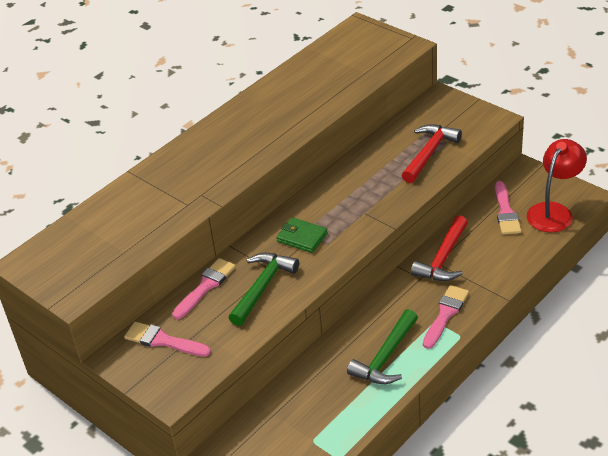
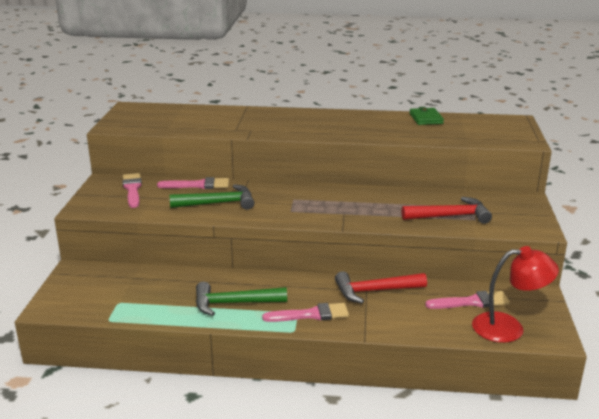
camera: 50 degrees right, 15 degrees down
(302, 237) = (286, 200): green wallet -> green wallet (426, 119)
(506, 212) = (471, 302): pink brush -> pink brush turned 150 degrees counterclockwise

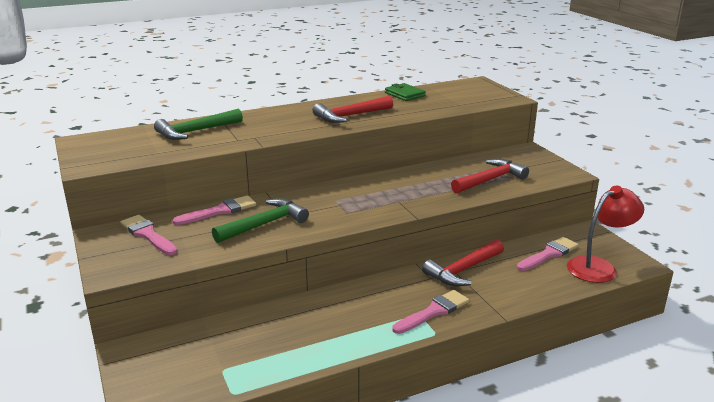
camera: 30 degrees left, 0 degrees up
(233, 303) = (349, 326): green hammer -> green hammer (195, 131)
(350, 128) = (350, 116): none -> red hammer

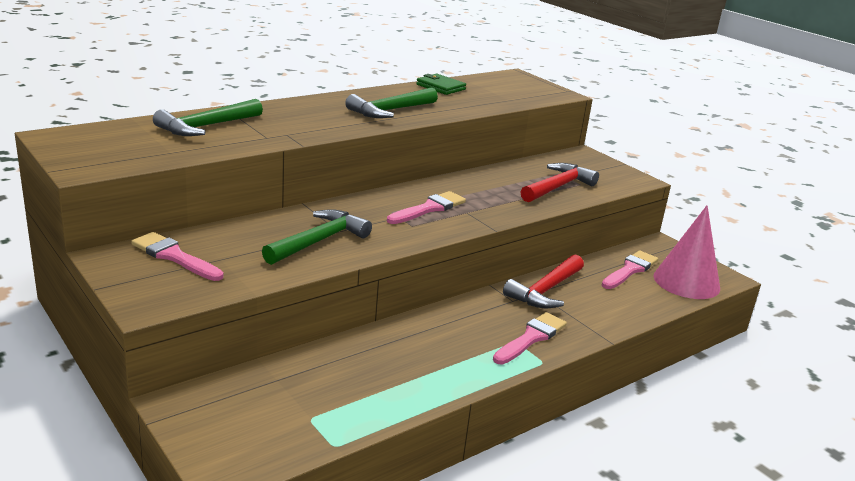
camera: 15 degrees left, 0 degrees up
(220, 211) = (255, 226): pink brush -> pink brush (429, 208)
(350, 116) = (390, 111): red hammer -> green hammer
(599, 267) = (686, 282): red lamp -> pink cone

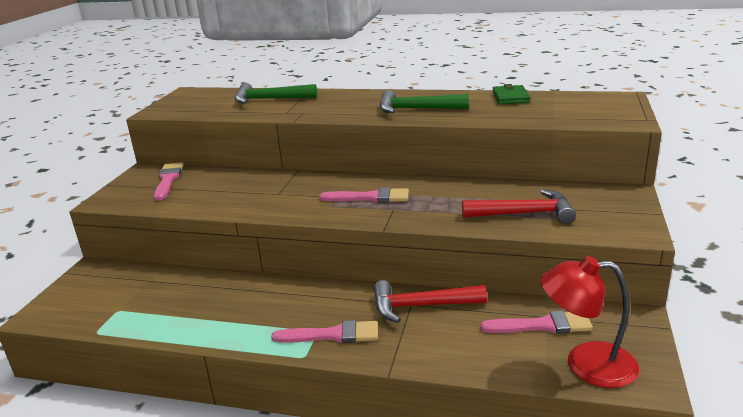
camera: 55 degrees right, 0 degrees up
(319, 241) = (253, 196): green hammer -> none
(686, 282) = (586, 364): pink cone -> red lamp

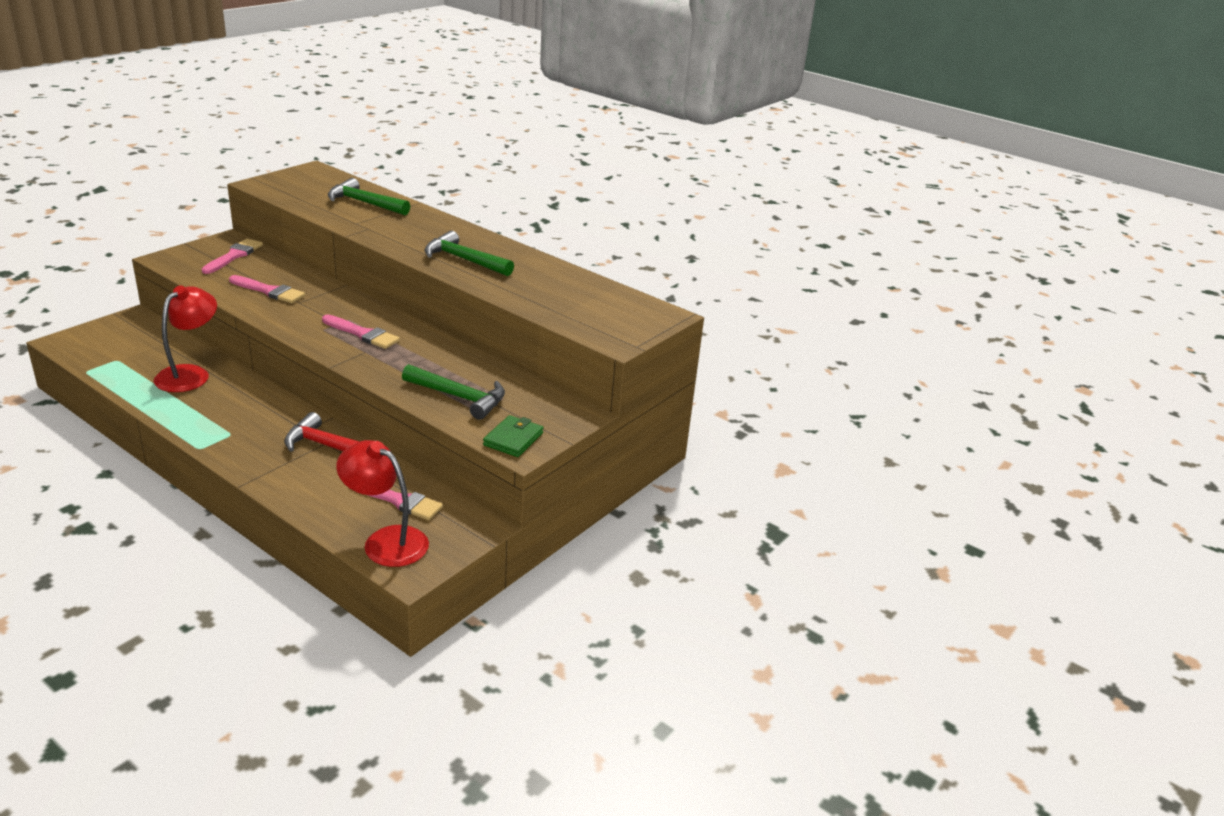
camera: 20 degrees right, 5 degrees up
(208, 296) = (190, 374): none -> red lamp
(332, 335) = (238, 441): pink brush -> pink brush (269, 291)
(510, 97) = (567, 277): green wallet -> green wallet (513, 439)
(524, 213) = (459, 397): red hammer -> green hammer

